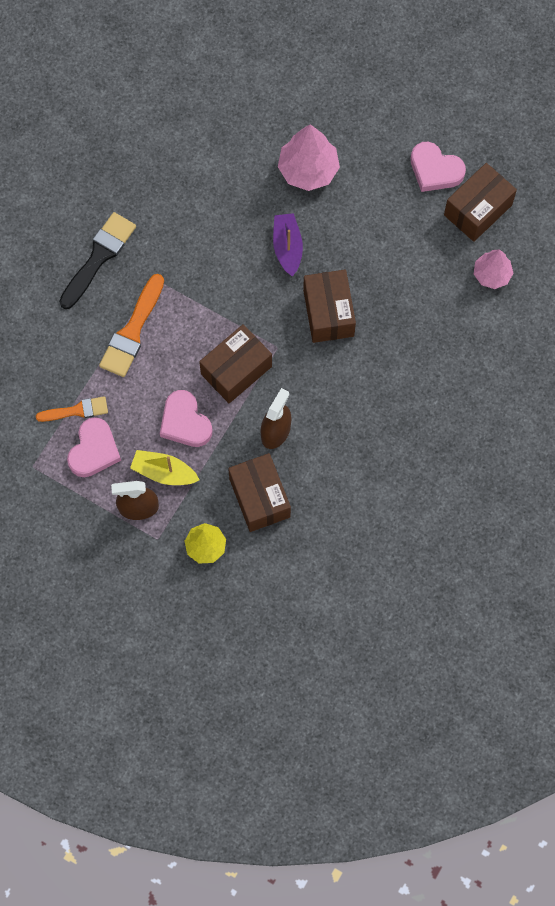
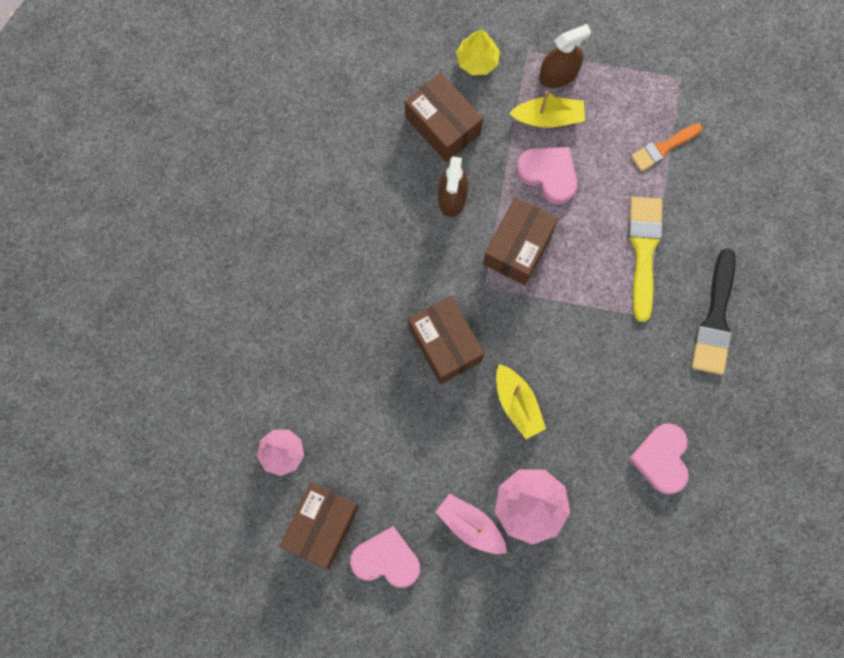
camera: 160 degrees right, 5 degrees up
(94, 450) = (627, 114): pink heart -> pink heart (661, 459)
(132, 331) = (643, 251): orange brush -> yellow brush
(287, 247) = (517, 404): purple boat -> yellow boat
(360, 172) = (471, 526): none -> pink boat

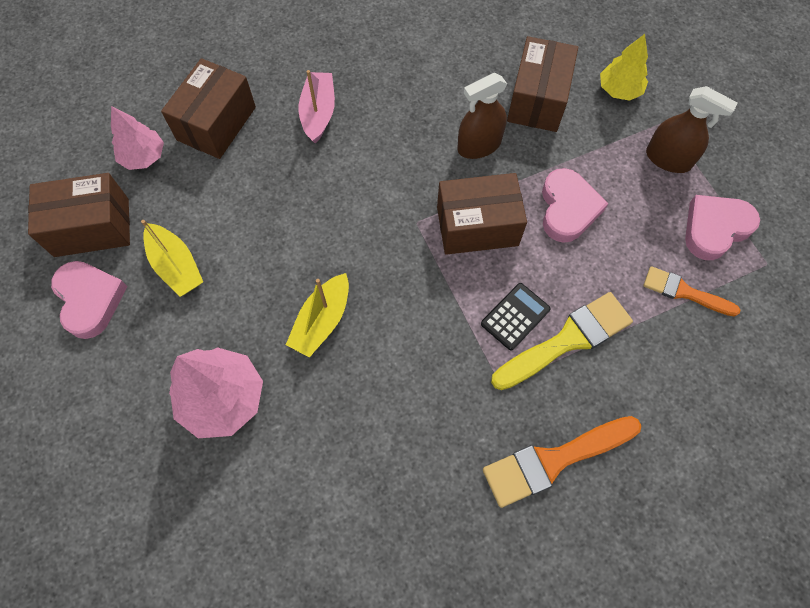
camera: 55 degrees right, 10 degrees down
(445, 344) = (336, 223): brown box -> brown box (216, 123)
(471, 526) = (168, 355): pink boat -> pink boat (318, 113)
(548, 117) = (621, 175): yellow boat -> yellow boat (176, 266)
(604, 272) = (515, 316): none -> black calculator
(661, 459) = (360, 502): pink heart -> pink heart (715, 228)
(715, 319) = (554, 460): black brush -> orange brush

